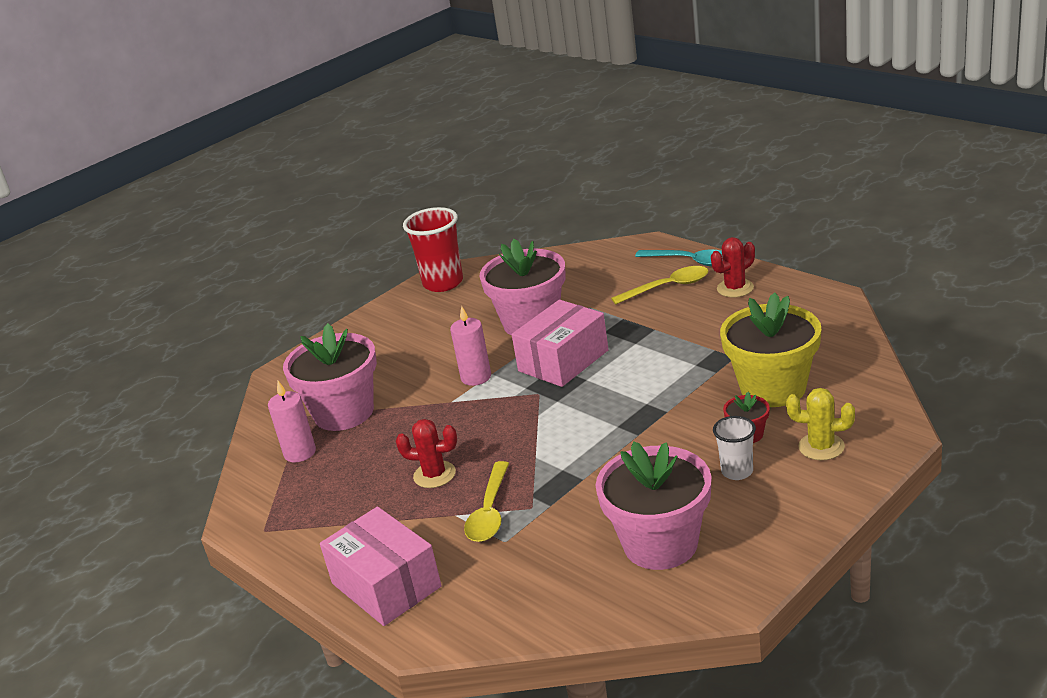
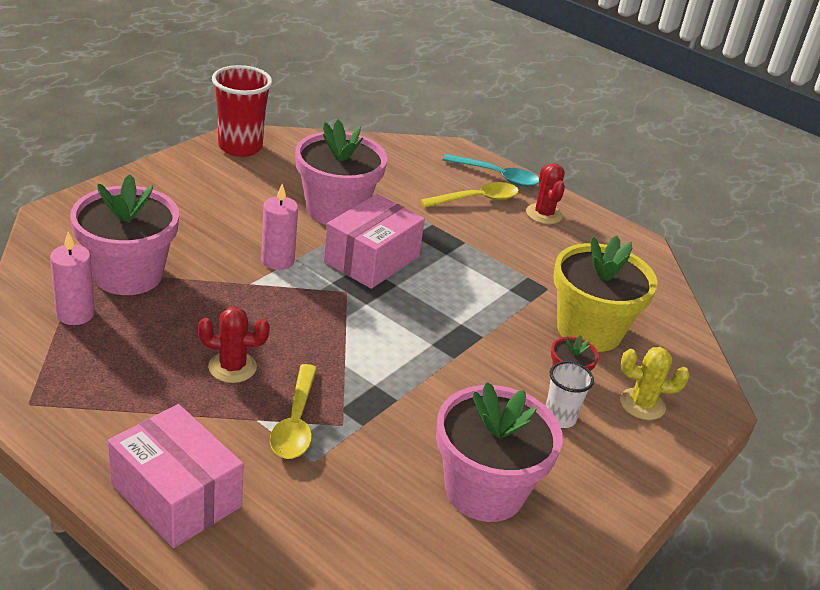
camera: 15 degrees left, 5 degrees up
(735, 288) = (544, 214): red cactus -> red cactus turned 60 degrees counterclockwise

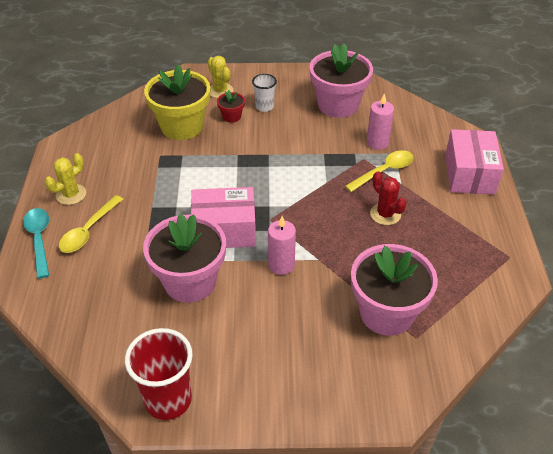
camera: 125 degrees left, 10 degrees up
(75, 314) = (444, 301): pink candle -> pink candle (377, 143)
(476, 199) = (88, 231): yellow spoon -> yellow spoon turned 90 degrees counterclockwise
(544, 214) = (71, 194): red cactus -> yellow cactus

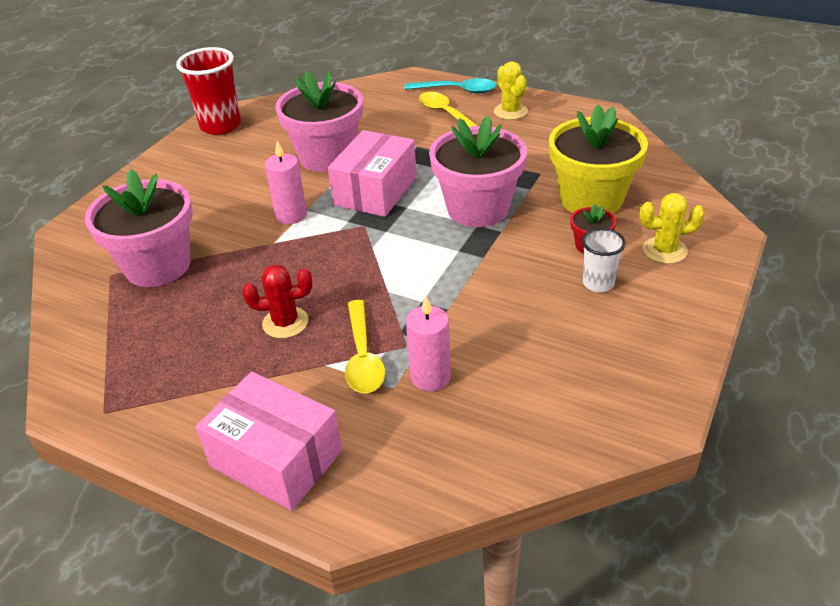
camera: 120 degrees right, 5 degrees down
(338, 105) = (559, 368): pink flower pot -> pink flower pot (478, 209)

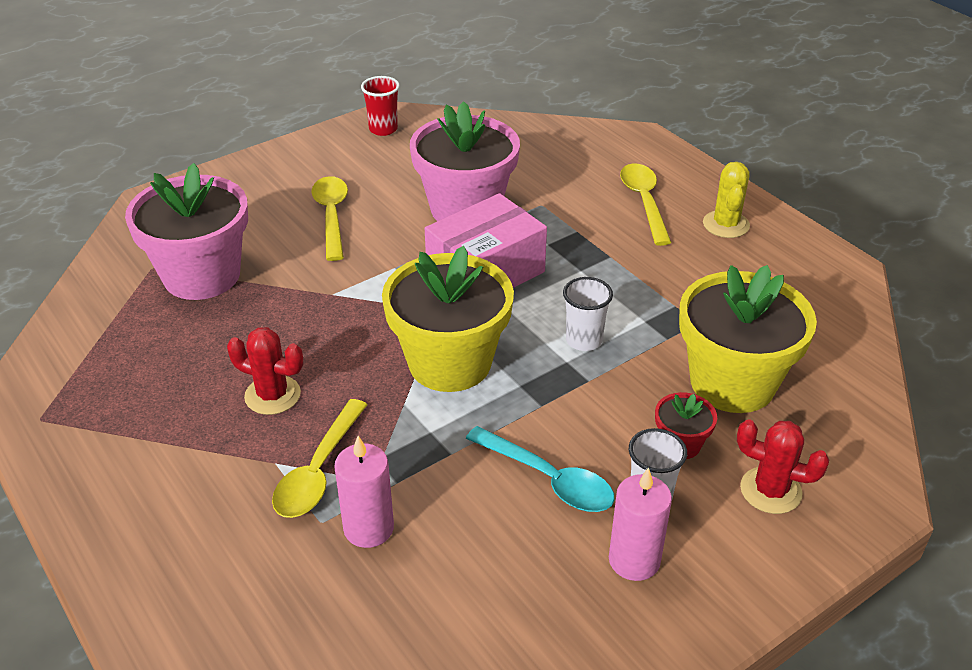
camera: 25 degrees right, 0 degrees up
(220, 126) = (383, 129): red cup -> red cup, size x0.57
(229, 193) = (331, 216): none -> yellow spoon
(276, 458) = (149, 547): pink box -> none
(291, 215) = (374, 268): pink candle -> pink candle (634, 560)
(398, 254) = (450, 362): none -> yellow flower pot
(457, 90) = (681, 173): turquoise spoon -> turquoise spoon (548, 479)
(478, 209) = (584, 340): pink flower pot -> white cup
(664, 250) = (770, 491): yellow cactus -> red cactus

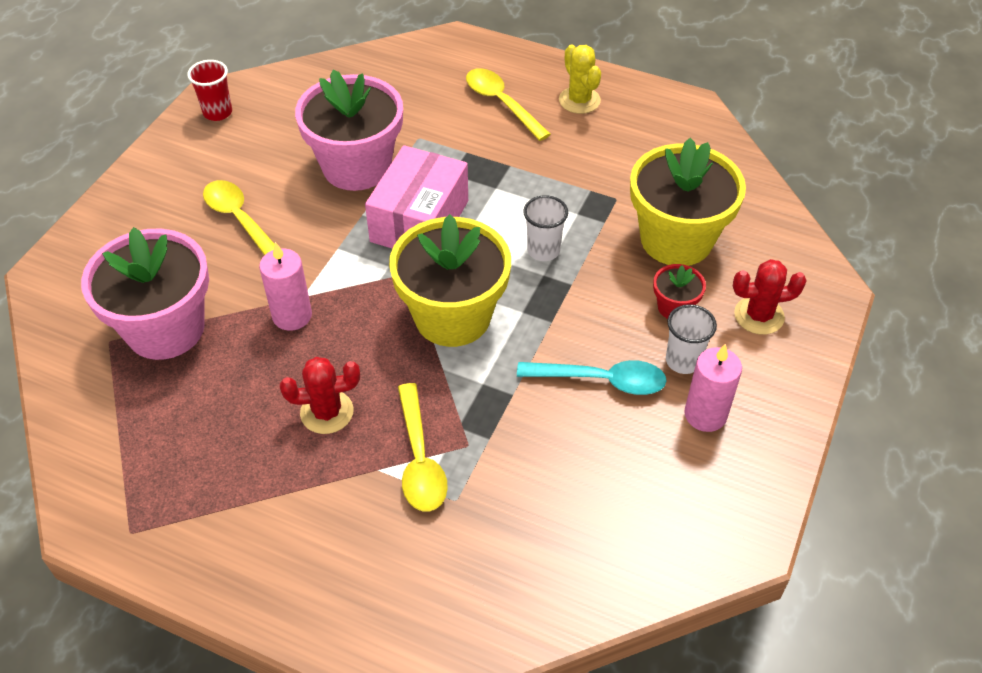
camera: 30 degrees left, 10 degrees up
(368, 528) = (497, 486): pink candle -> pink candle (292, 316)

